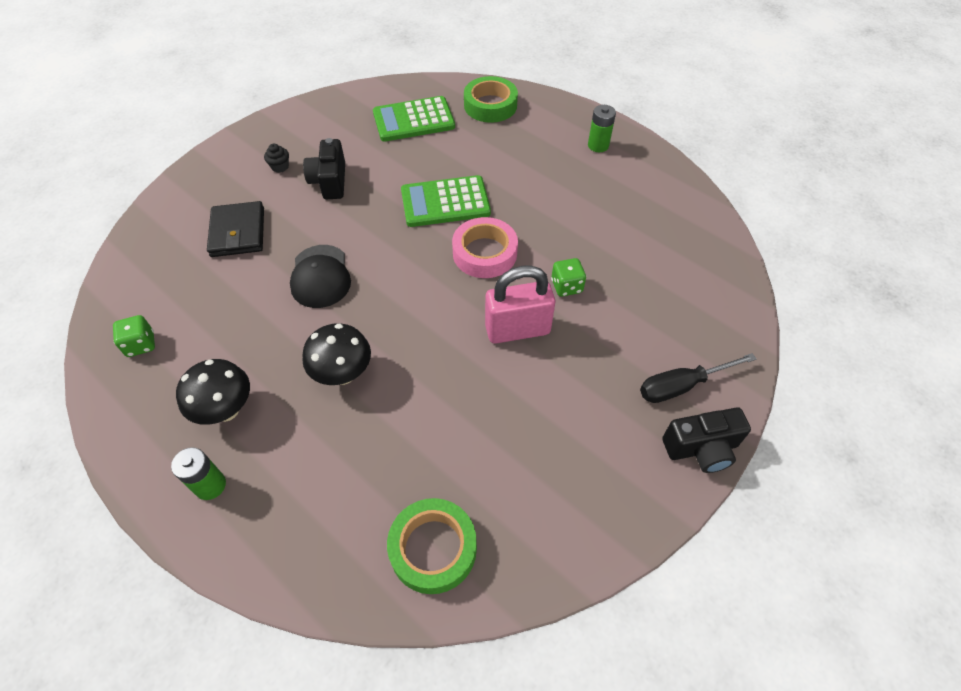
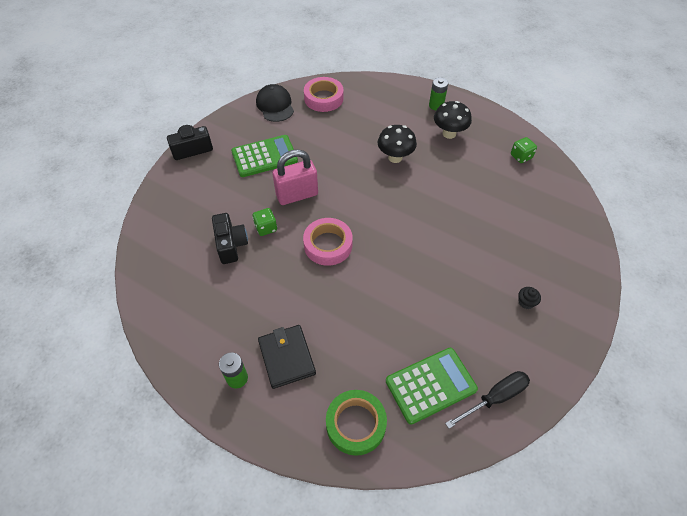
camera: 170 degrees right, 0 degrees up
(238, 232) = (517, 235): black wallet -> black wallet (287, 357)
(320, 276) = (438, 211): black cap -> black cap (275, 105)
(330, 181) = (474, 293): black camera -> black camera (231, 245)
(433, 548) = (323, 98): green tape -> pink tape
(445, 202) = (369, 286): green calculator -> green calculator (264, 156)
(682, 386) = (196, 177): black screwdriver -> black screwdriver (495, 398)

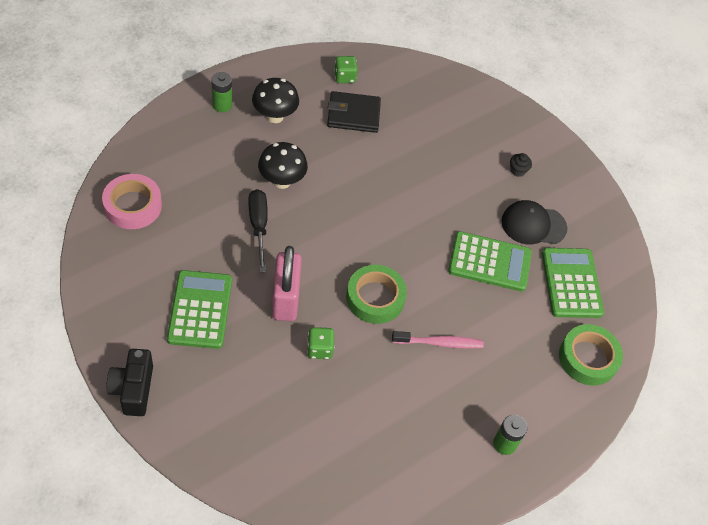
camera: 75 degrees left, 0 degrees up
(231, 245) = (327, 394): black camera -> none
(275, 105) = (109, 263): black cap -> black cap (533, 225)
(287, 357) = (498, 389): black wallet -> black wallet (353, 114)
(310, 300) = (439, 343): none -> pink toothbrush
(328, 245) = (375, 298): pink tape -> green tape
(411, 311) = (489, 262): none -> green calculator
(495, 398) = (599, 243): black screwdriver -> black screwdriver (258, 226)

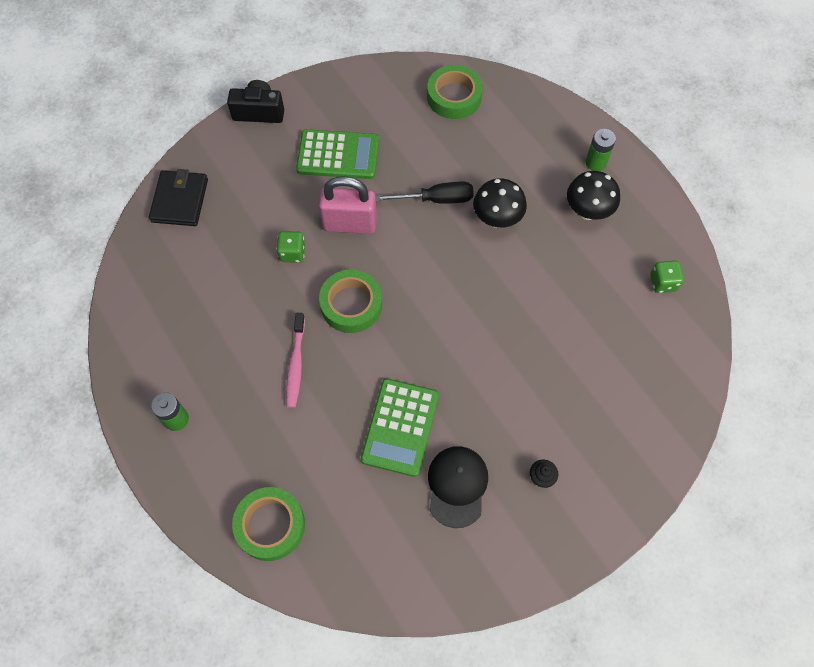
camera: 100 degrees right, 10 degrees up
(133, 206) = (454, 97): pink tape -> green tape
(353, 114) = (604, 290): black wallet -> black wallet (180, 200)
(571, 283) = (372, 521): green calculator -> none

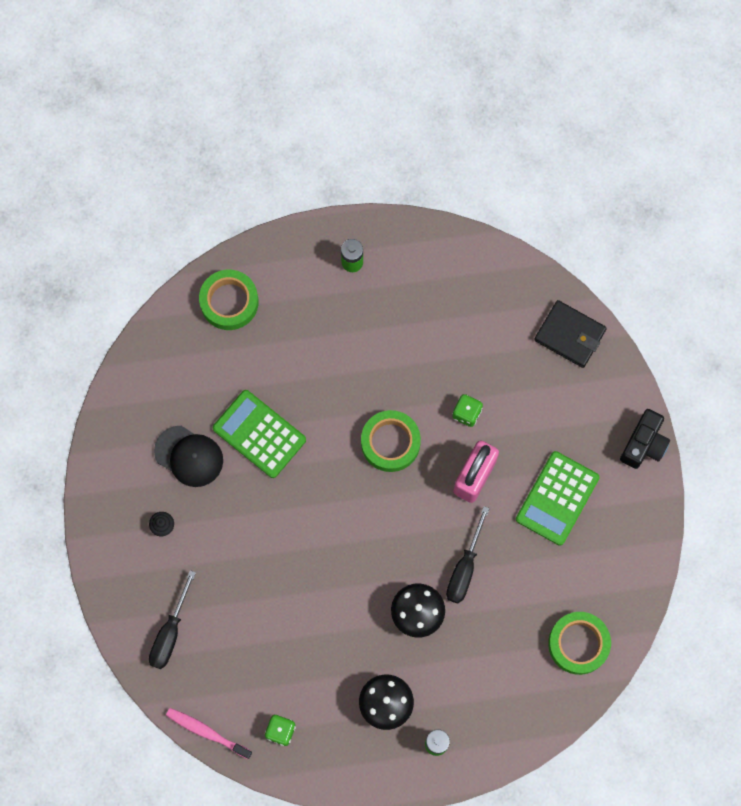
camera: 115 degrees right, 10 degrees up
(296, 364) = (355, 373): pink toothbrush -> pink toothbrush (206, 732)
(638, 419) = (170, 632): none -> black screwdriver

